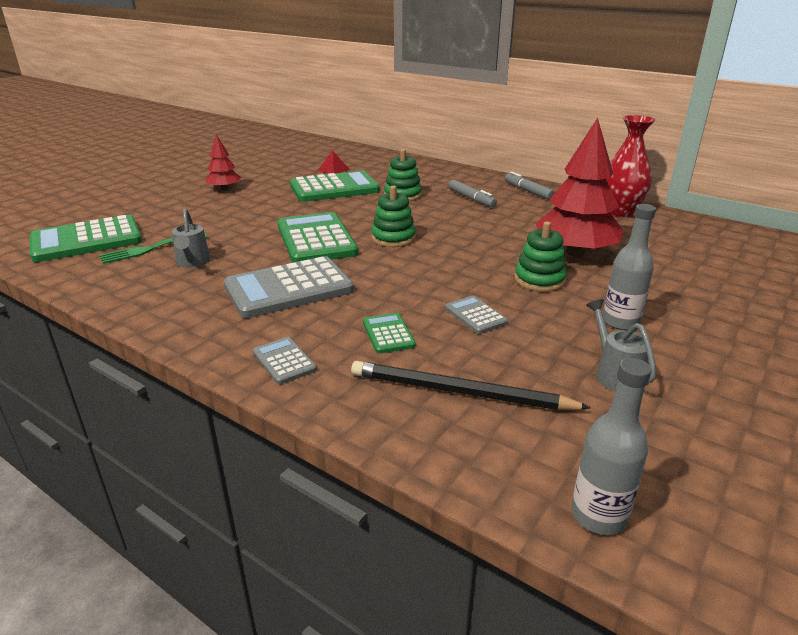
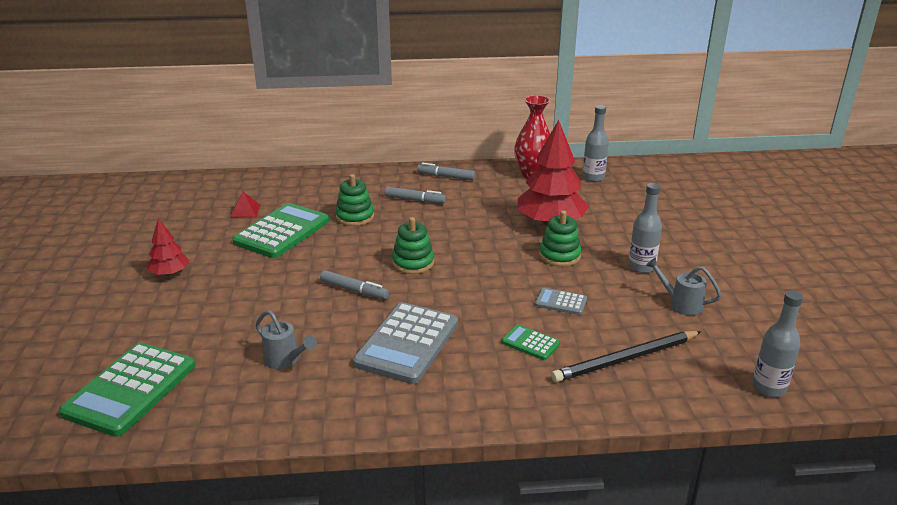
camera: 40 degrees left, 0 degrees up
(149, 249) = (218, 367): green fork -> none
(284, 361) = (498, 398): grey calculator -> none
(316, 239) = (354, 290): green calculator -> grey marker
(688, 232) = (593, 177): none -> grey bottle

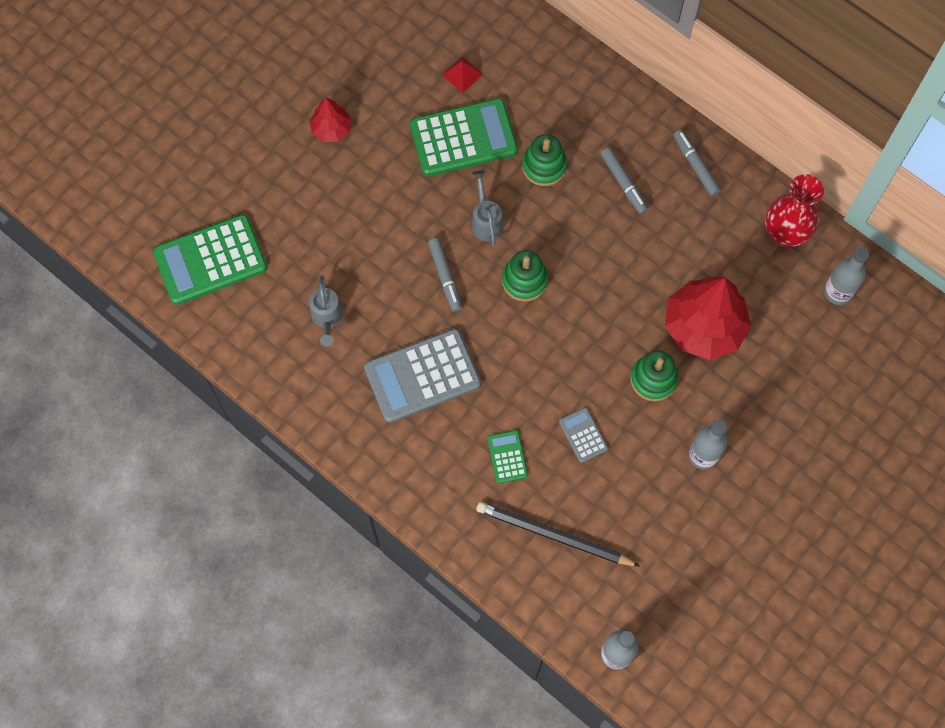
camera: 45 degrees right, 40 degrees up
(681, 304) = (673, 524): grey watering can -> grey watering can (486, 221)

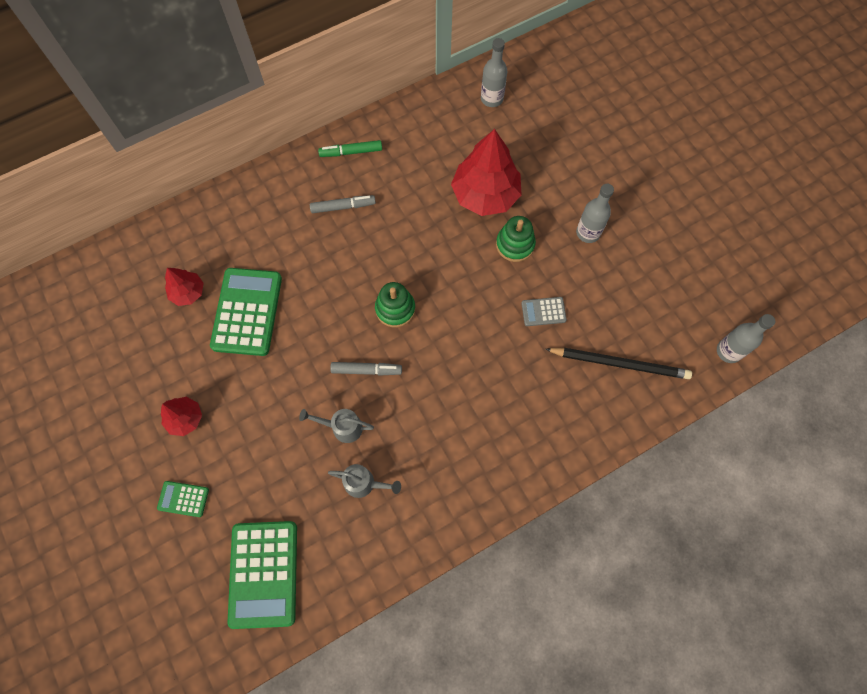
camera: 70 degrees left, 0 degrees up
(422, 376) = (448, 419): grey calculator -> none
(462, 74) = (188, 292): red pyramid -> red tree
(486, 221) = (330, 320): grey watering can -> grey watering can (342, 427)
(507, 456) = (542, 375): green calculator -> green calculator (183, 499)
(544, 166) = (301, 259): green stacking toy -> none
(553, 535) = (620, 363): black pencil -> black pencil turned 120 degrees counterclockwise
(695, 165) = (351, 152): grey marker -> green marker
(784, 234) = (432, 115): red vase -> none

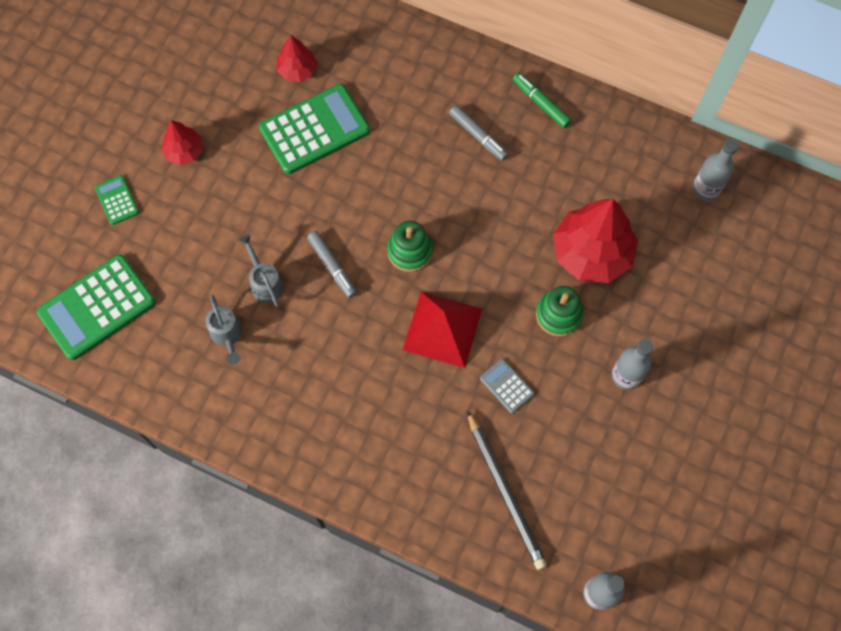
camera: 55 degrees right, 0 degrees up
(471, 326) = (442, 329): none -> red pyramid

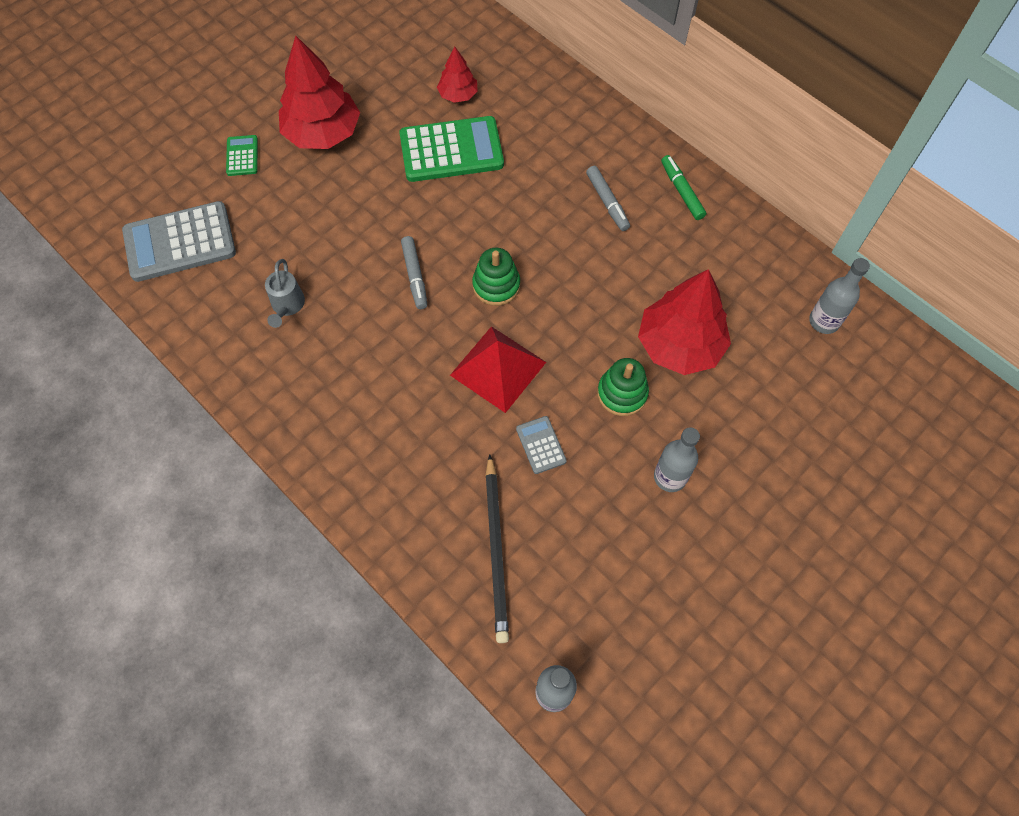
camera: 20 degrees right, 5 degrees down
(97, 307) = (180, 242): green calculator -> grey calculator
(184, 151) = (323, 133): red tree -> red tree, size x1.93
(265, 282) = (344, 270): grey watering can -> none

